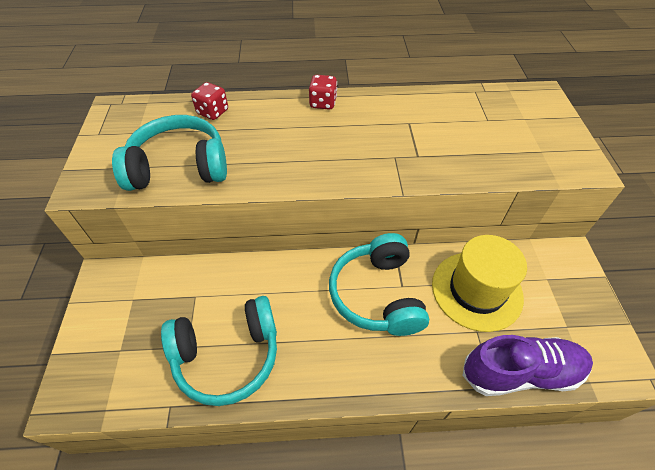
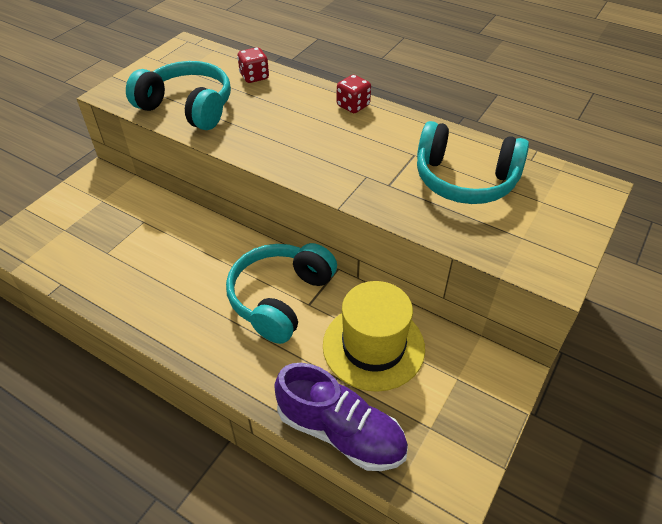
camera: 35 degrees right, 5 degrees down
(227, 355) = (126, 274): turquoise headphones -> turquoise headphones (465, 179)

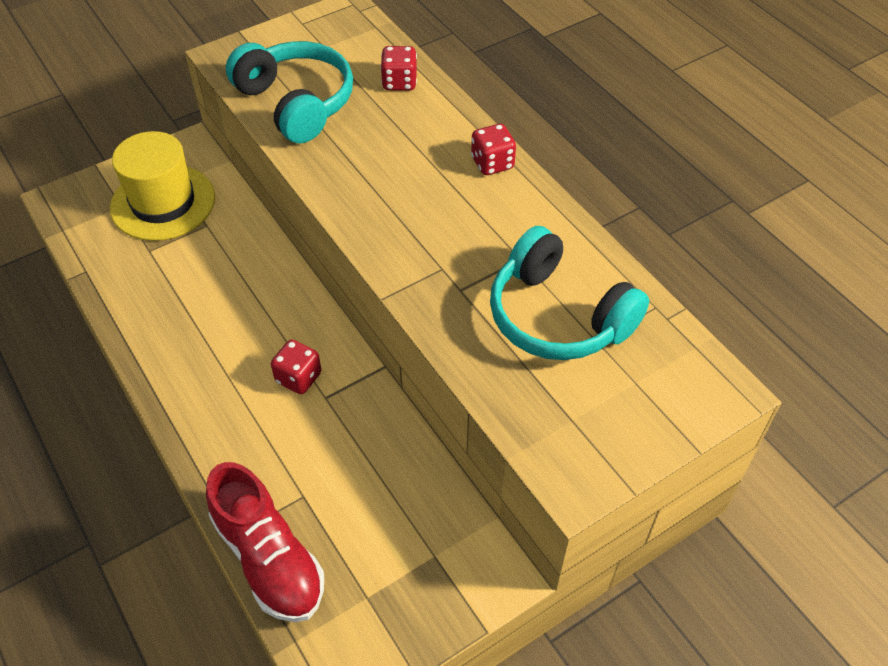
camera: 25 degrees right, 5 degrees up
(280, 298) = (298, 378): turquoise headphones -> red dice
(341, 432) = (269, 558): purple shoe -> red shoe
(373, 346) = (365, 477): yellow hat -> yellow hat (163, 202)

